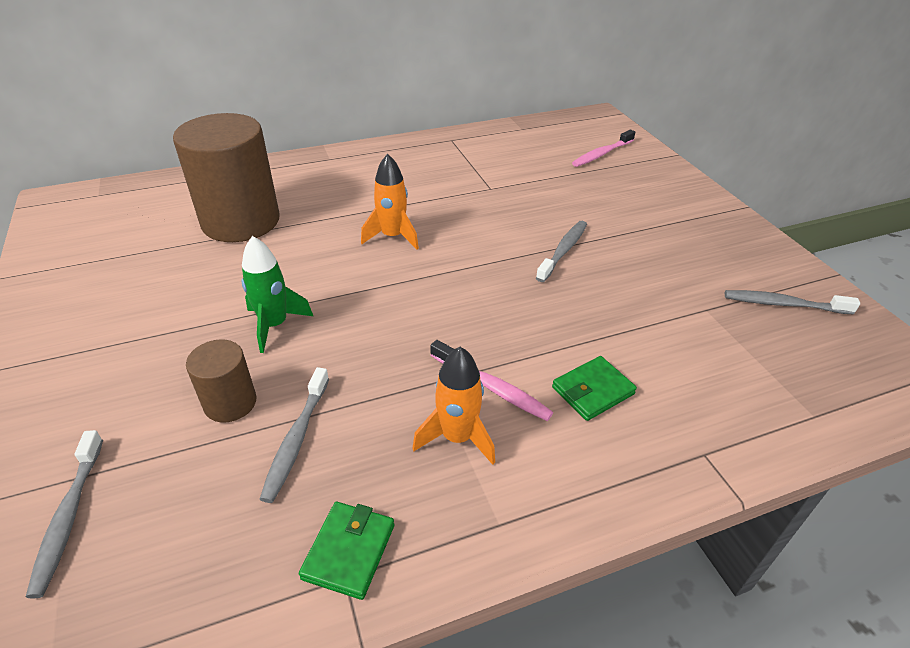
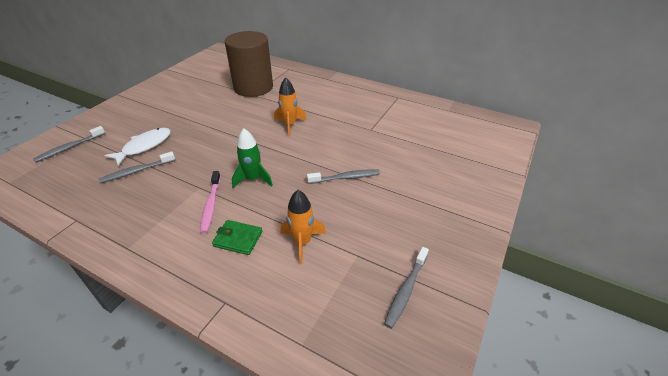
camera: 50 degrees right, 0 degrees up
(230, 403) = (144, 146): brown cylinder -> white fish
(274, 325) = (196, 131): green rocket -> green rocket (253, 179)
(349, 551) = (88, 214): green wallet -> none
(457, 437) = (169, 211): orange rocket -> orange rocket (302, 242)
(602, 154) = (468, 147): pink toothbrush -> none
(783, 304) = (406, 290): grey toothbrush -> grey toothbrush turned 120 degrees counterclockwise

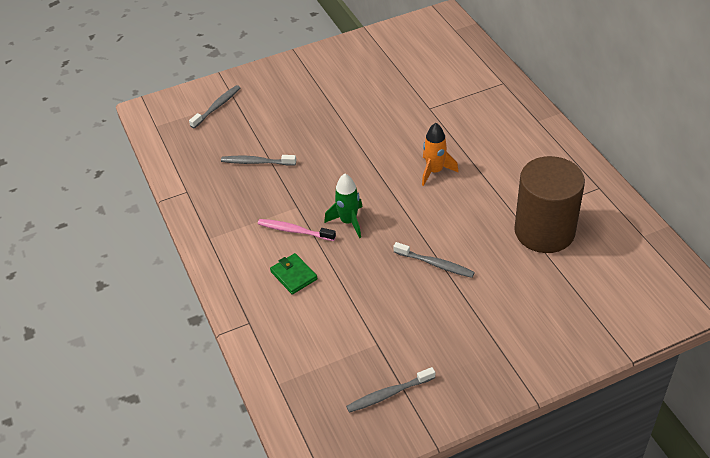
camera: 40 degrees right, 5 degrees up
(70, 148) = (217, 107): grey toothbrush -> grey toothbrush turned 135 degrees clockwise
(144, 146) = (279, 135): white fish -> none
(211, 205) = (294, 231): pink toothbrush -> pink toothbrush turned 75 degrees clockwise
(253, 87) = (438, 97): brown cylinder -> brown cylinder (544, 231)
(302, 242) = (342, 307): orange rocket -> none

